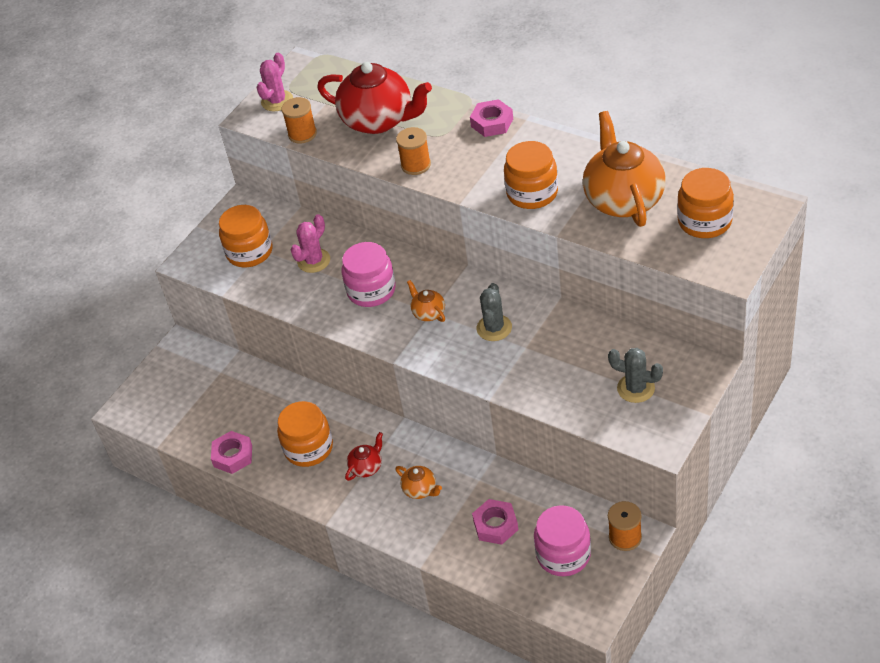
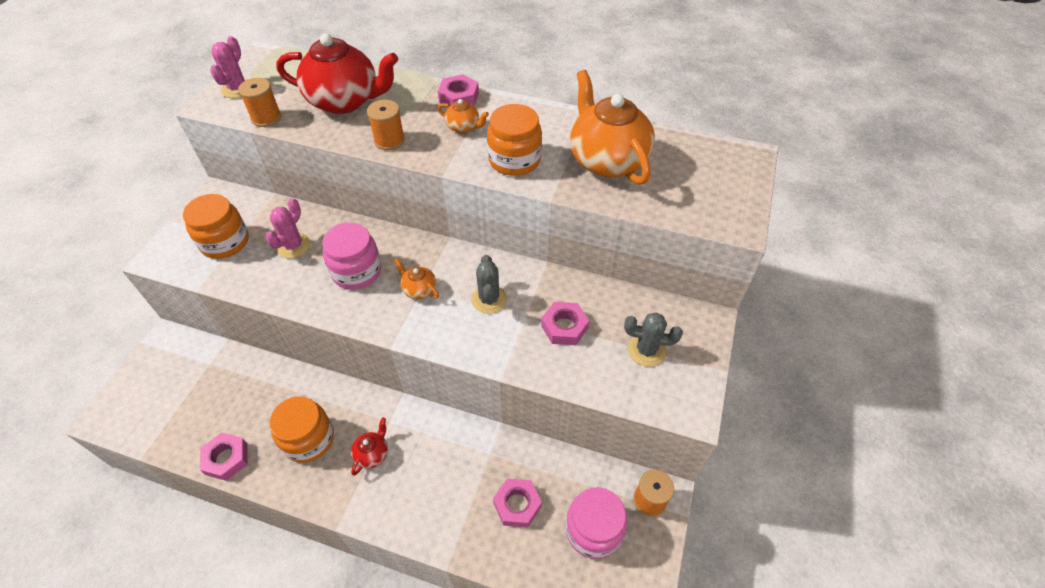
camera: 20 degrees left, 5 degrees up
(420, 490) = (432, 473): orange teapot -> orange teapot (463, 127)
(561, 360) = (564, 327): none -> pink nut
(704, 221) = (693, 176): orange jar -> none

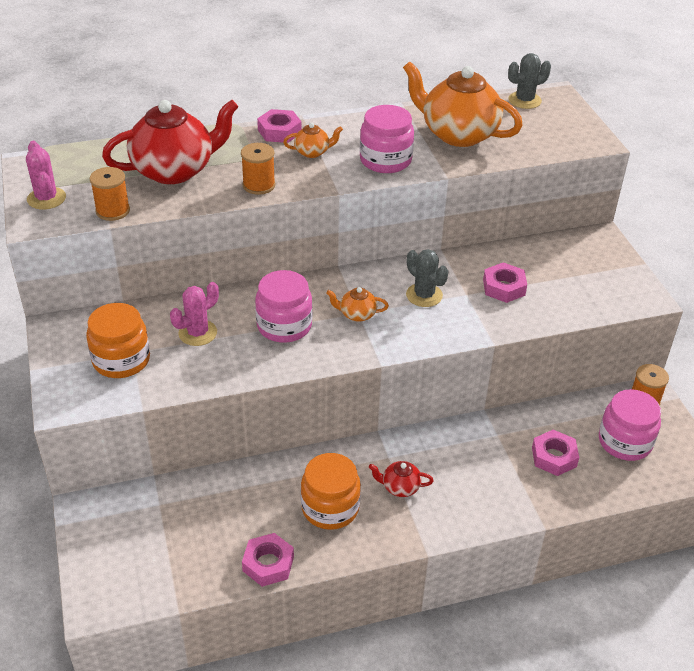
camera: 35 degrees left, 10 degrees down
(293, 246) = (198, 333): pink cactus -> pink cactus turned 60 degrees clockwise
(372, 453) = (400, 487): red teapot -> red teapot turned 75 degrees counterclockwise
(514, 160) = (385, 160): orange jar -> pink jar
(646, 350) = (579, 275): grey cactus -> grey cactus (524, 100)

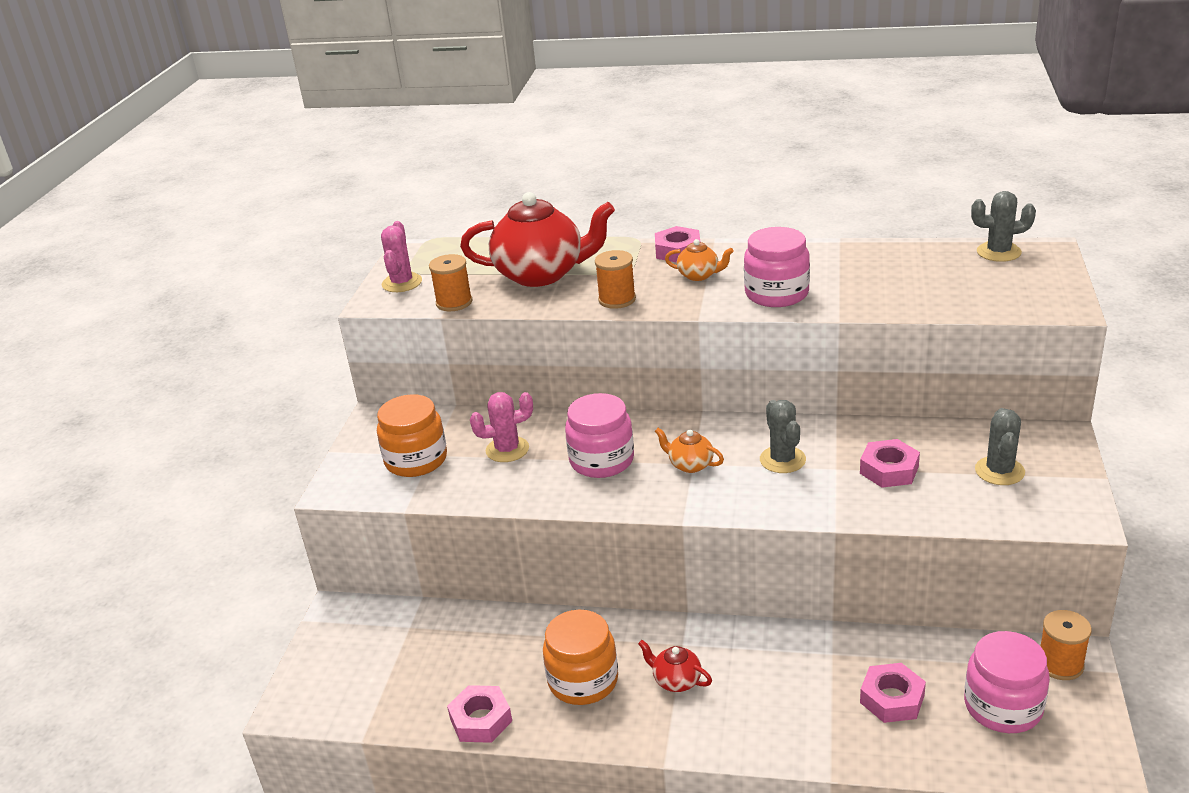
camera: 30 degrees right, 10 degrees down
(457, 134) = (885, 278): orange teapot -> none
(577, 272) = (999, 471): none -> grey cactus

